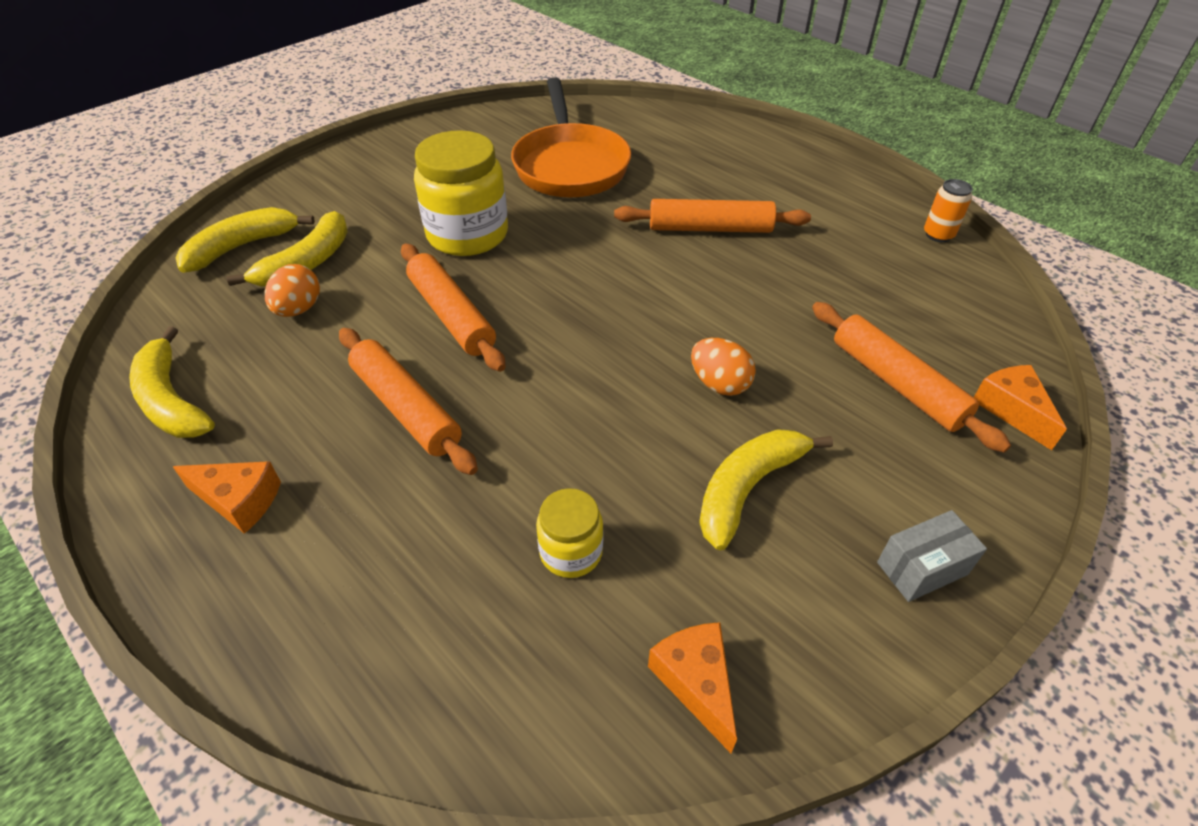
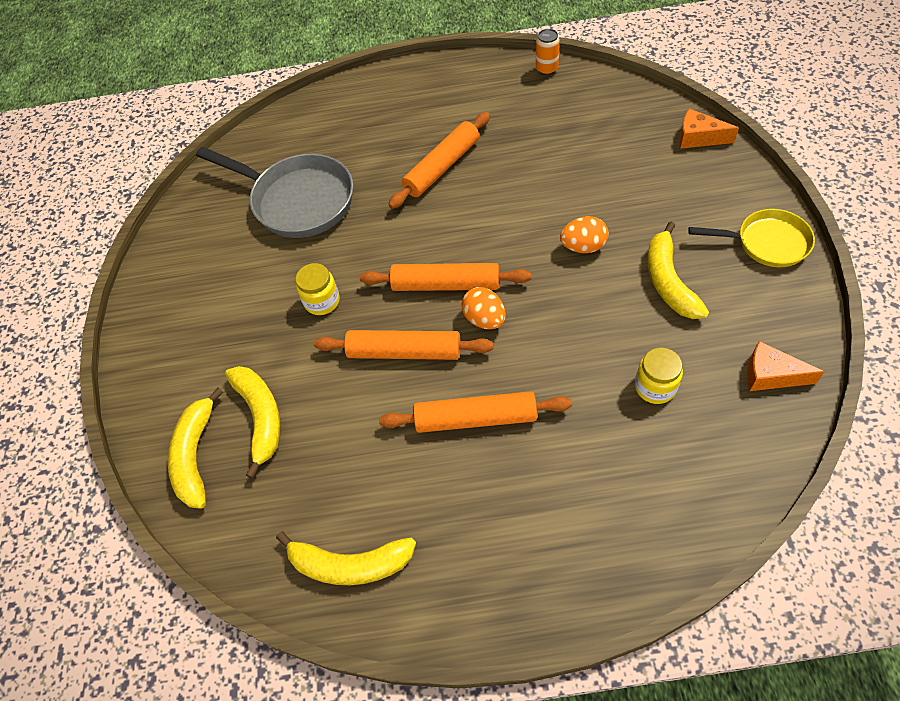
camera: 45 degrees left, 10 degrees up
(239, 500) = (487, 550): orange cheese -> none
(299, 309) = (314, 444): orange egg -> orange egg (484, 319)
(467, 234) = (322, 301): yellow jar -> yellow jar, size x0.52
(570, 165) = (297, 200): orange pan -> grey pan
(896, 383) = (645, 169): orange rolling pin -> orange rolling pin (446, 285)
(922, 568) = (766, 243): grey box -> yellow pan

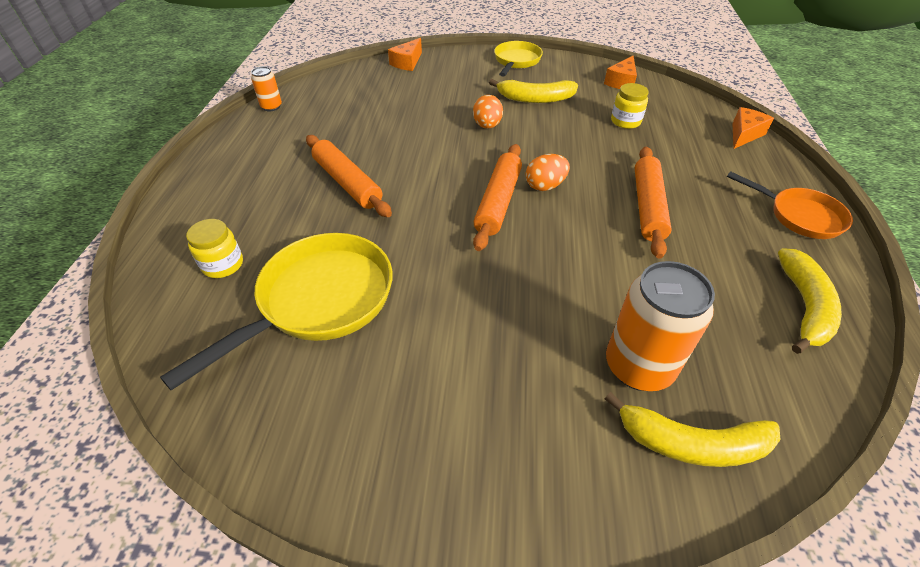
camera: 85 degrees left, 10 degrees down
(261, 417) = (638, 366): yellow banana -> orange can
(297, 200) = (318, 301): grey pan -> yellow pan
(322, 301) = (487, 294): yellow jar -> yellow jar (223, 265)
(404, 352) = (570, 239): orange rolling pin -> none
(504, 586) = (799, 216): none -> orange pan
(682, 539) = (744, 134): none -> orange cheese

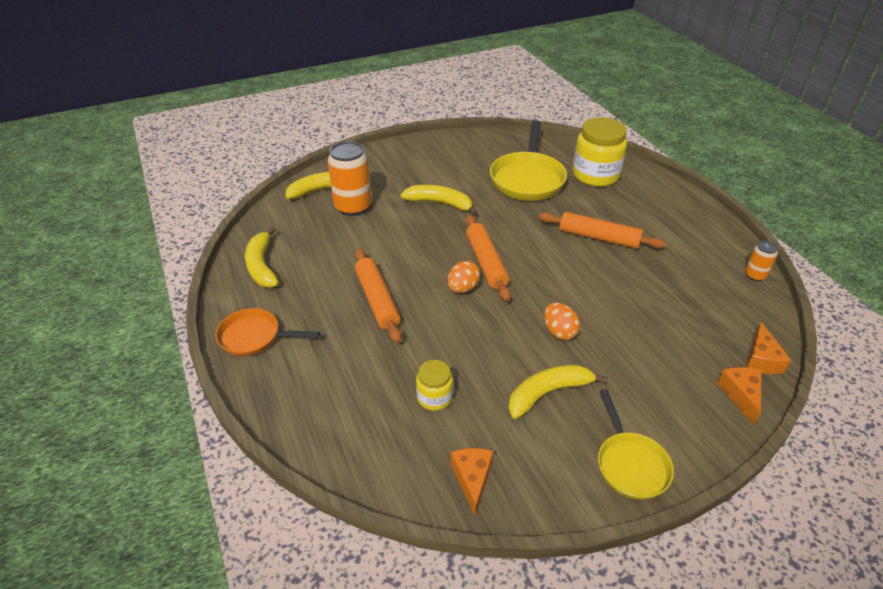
camera: 150 degrees right, 5 degrees down
(223, 265) = (595, 175): yellow jar -> yellow jar, size x1.92
(490, 311) = (440, 203): none -> yellow banana
(744, 134) = (302, 431): orange cheese -> orange cheese (761, 359)

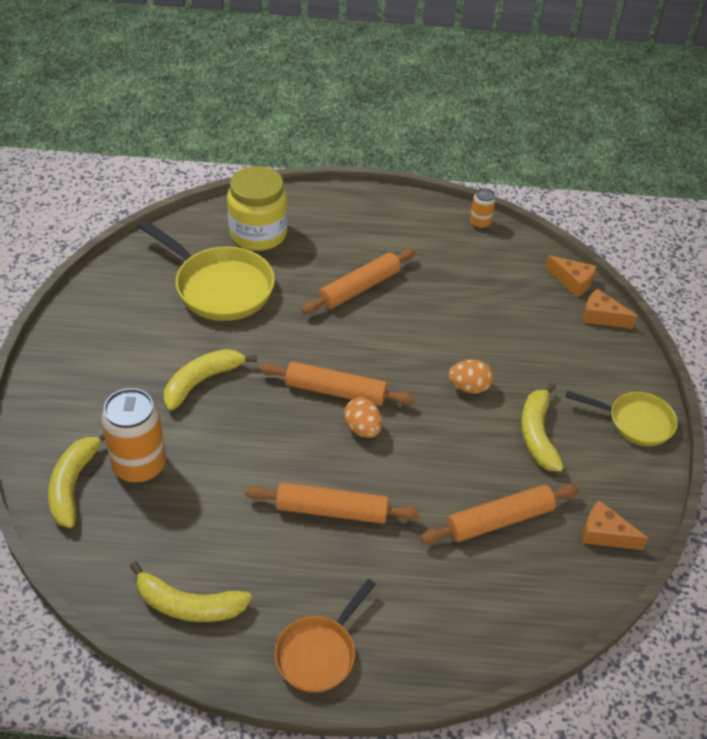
camera: 65 degrees left, 5 degrees up
(434, 397) = (499, 520): yellow jar -> orange rolling pin

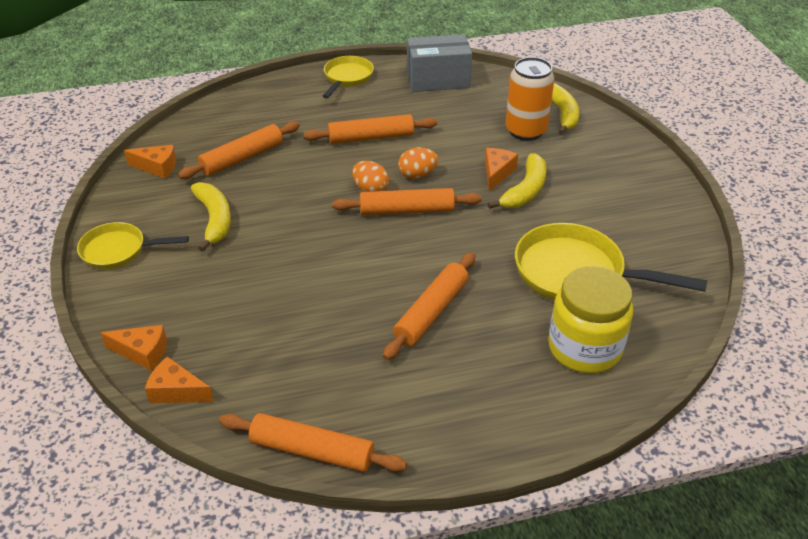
camera: 165 degrees right, 5 degrees down
(188, 605) = (438, 80): yellow banana -> grey box
(215, 412) = (497, 173): none -> orange cheese
(319, 653) = (347, 78): orange pan -> yellow pan
(469, 387) = (284, 242): orange egg -> orange egg (417, 175)
(480, 223) = (312, 451): orange can -> orange rolling pin

